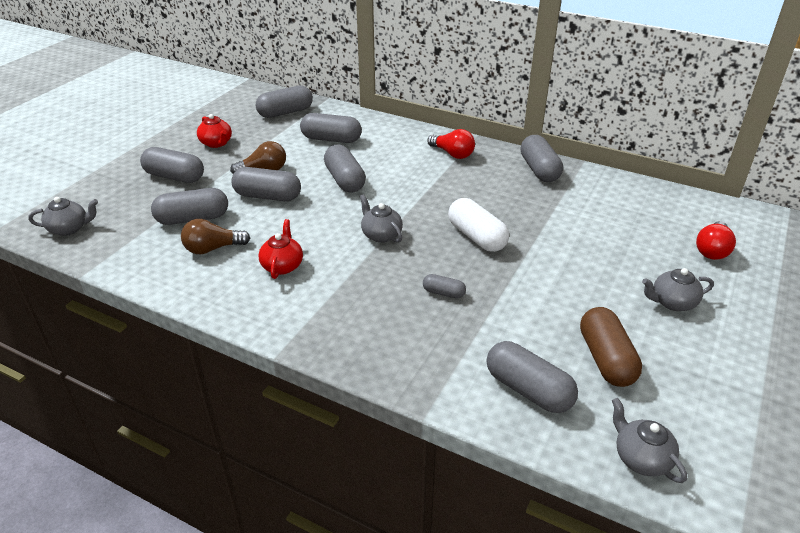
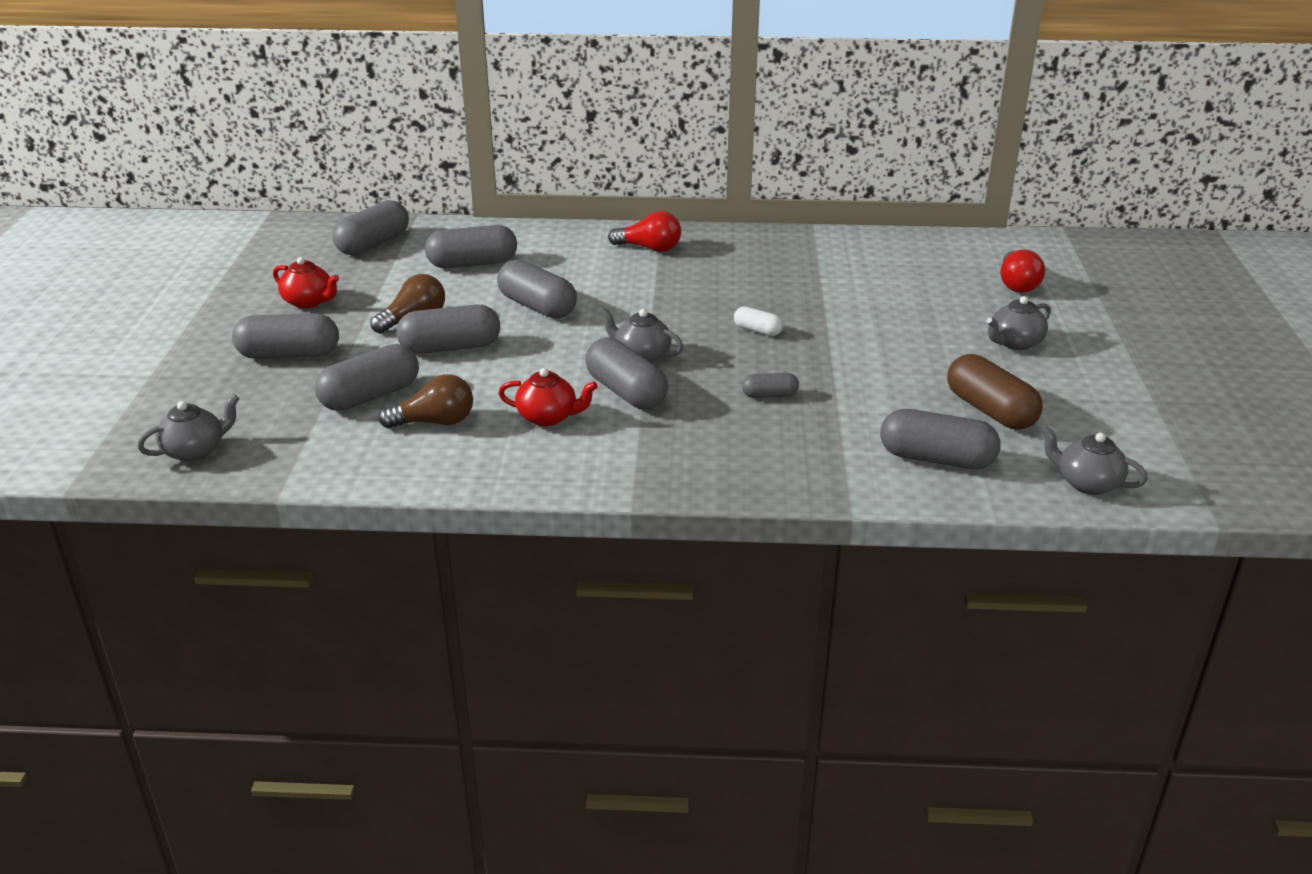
camera: 25 degrees left, 5 degrees down
(212, 249) = (435, 422): brown light bulb -> brown light bulb turned 150 degrees counterclockwise
(282, 266) = (548, 417): red teapot -> red teapot turned 120 degrees clockwise
(476, 237) = (757, 330): white capsule -> white capsule, size x0.52
(539, 170) = (769, 244): grey capsule -> grey capsule (626, 392)

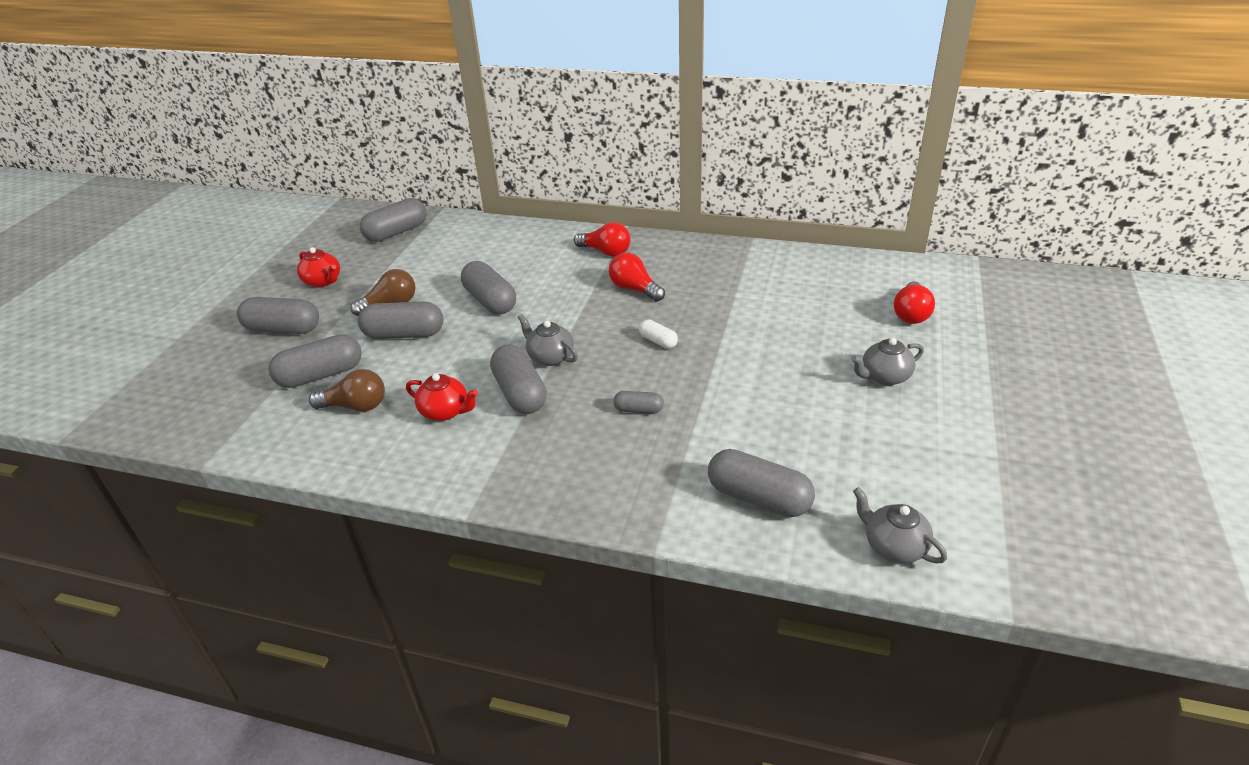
camera: 15 degrees right, 5 degrees up
(195, 451) = (169, 413): grey teapot -> none
(472, 264) = (461, 256): grey capsule -> none
(703, 283) = (634, 289): none -> red light bulb
(990, 410) = (831, 449): brown capsule -> none

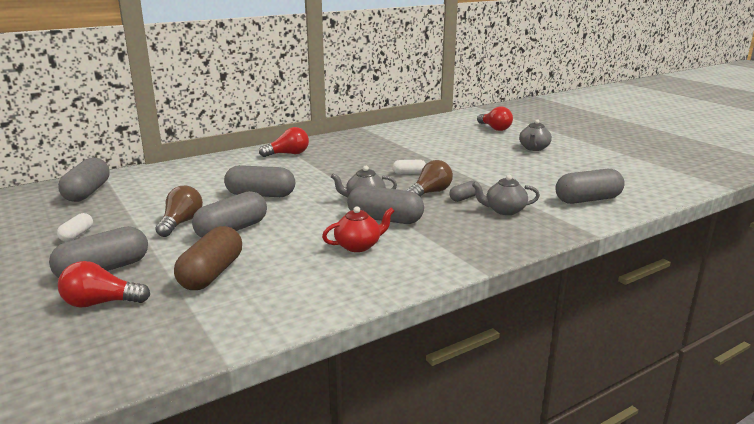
camera: 50 degrees left, 15 degrees down
(321, 375) = (211, 274): grey capsule -> brown capsule
(323, 281) = (77, 235): red teapot -> white capsule
(356, 406) = (285, 273): brown light bulb -> brown light bulb (430, 192)
(634, 289) = (344, 161): red light bulb -> red light bulb (101, 303)
(893, 546) = (661, 189): grey teapot -> grey teapot (504, 210)

